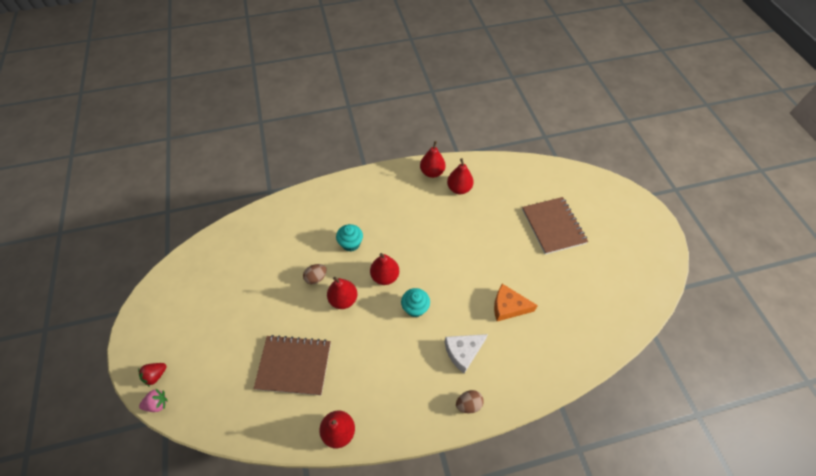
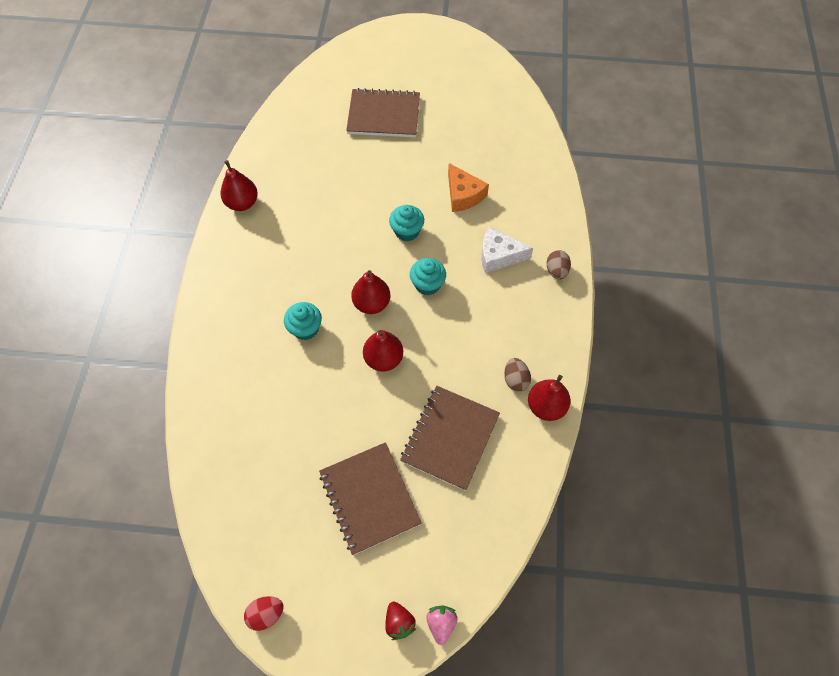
camera: 70 degrees left, 5 degrees up
(154, 294) = (266, 614): none -> red egg
(238, 327) = (369, 498): none -> brown notebook
(316, 278) = (338, 383): brown egg -> brown egg (515, 380)
(455, 278) = (407, 231): none -> turquoise cupcake
(459, 188) = (284, 183): red pear -> none
(463, 352) = (498, 256): white cheese -> white cheese turned 105 degrees clockwise
(508, 307) = (463, 195): orange cheese -> orange cheese turned 60 degrees counterclockwise

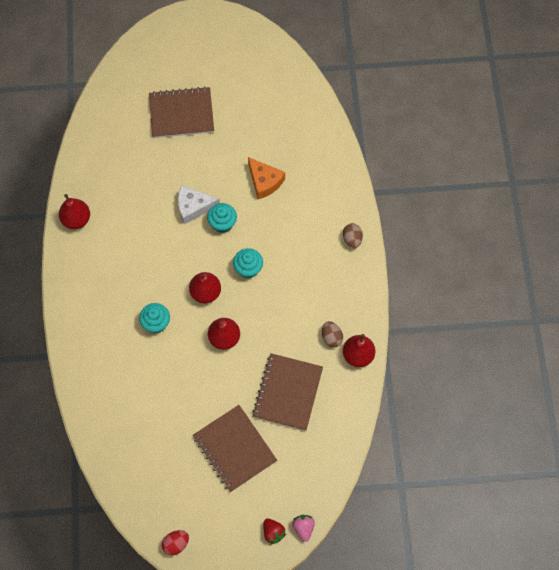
camera: 10 degrees left, 5 degrees up
(498, 256) = (303, 233): white cheese -> white cheese (193, 207)

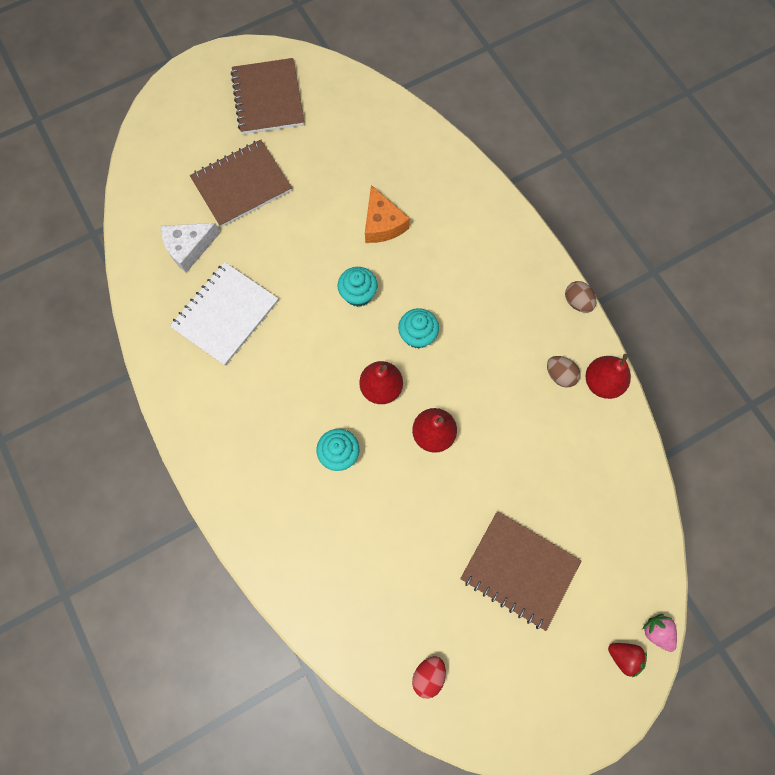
camera: 25 degrees left, 5 degrees up
(76, 219) = (173, 367): red pear -> none
(127, 199) = (226, 314): none -> white notebook
(176, 544) = (512, 735): red egg -> red egg (428, 675)
(193, 207) = (313, 289): white cheese -> white cheese (189, 248)
(264, 182) = (382, 224): orange cheese -> orange cheese turned 45 degrees clockwise
(288, 392) = (545, 467): brown notebook -> brown notebook (268, 98)
(352, 239) = (520, 248): brown egg -> brown egg (577, 302)

